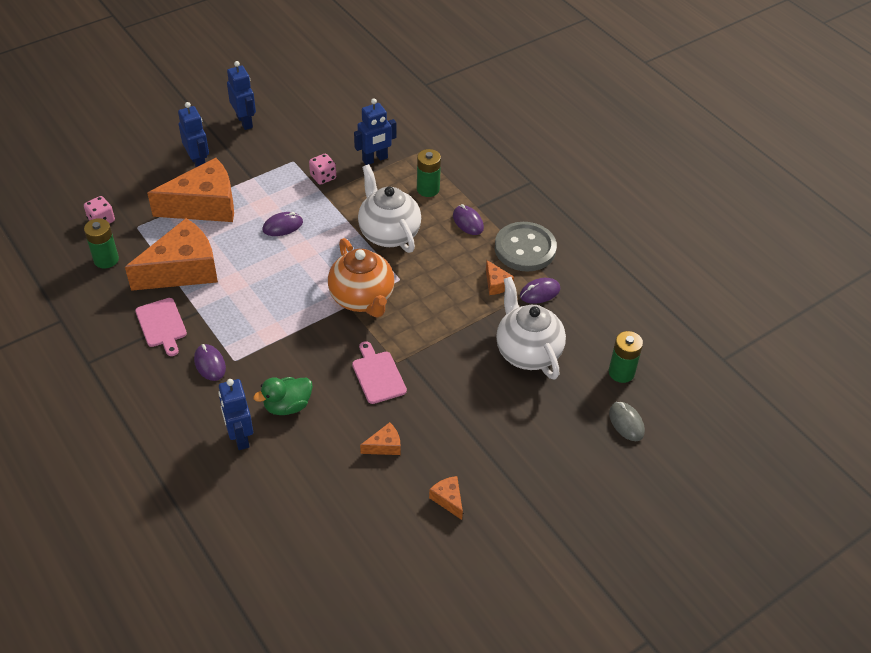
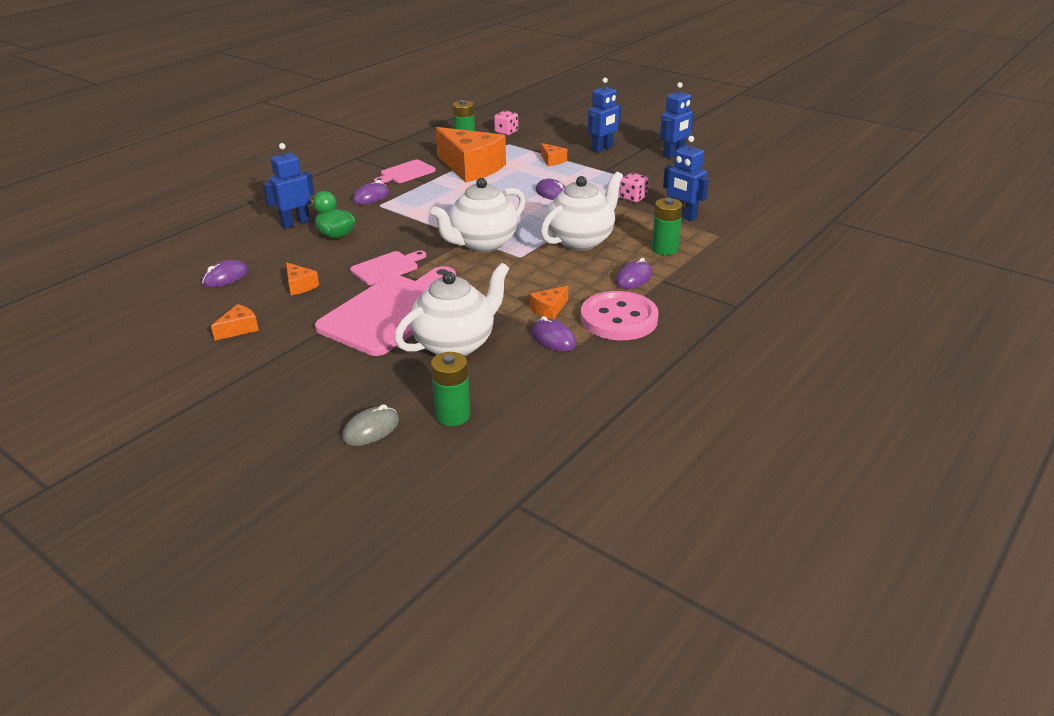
camera: 75 degrees right, 15 degrees down
(204, 205) = (552, 160): orange cheese -> orange cheese, size x0.42
(339, 506) = (225, 277): none -> purple mouse
(362, 299) = (482, 244): orange teapot -> white teapot
(460, 385) = (391, 312): none -> pink cutting board
(525, 248) = (619, 319): grey button -> pink button

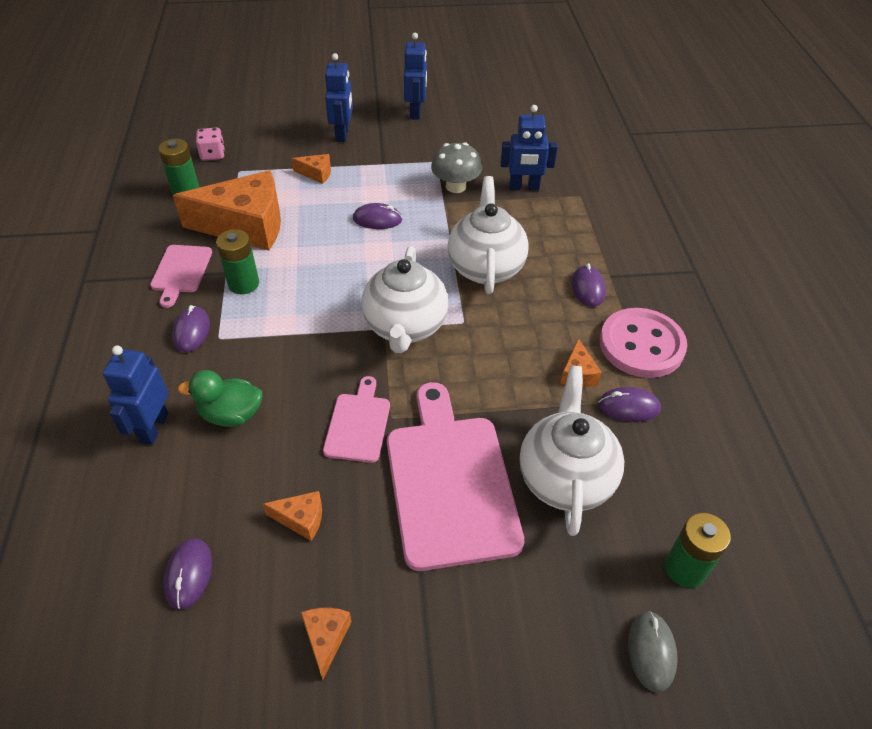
camera: 45 degrees left, 15 degrees up
(633, 198) = (455, 186): pink dice -> grey mushroom
(664, 249) = (563, 237): green battery -> green battery (243, 284)

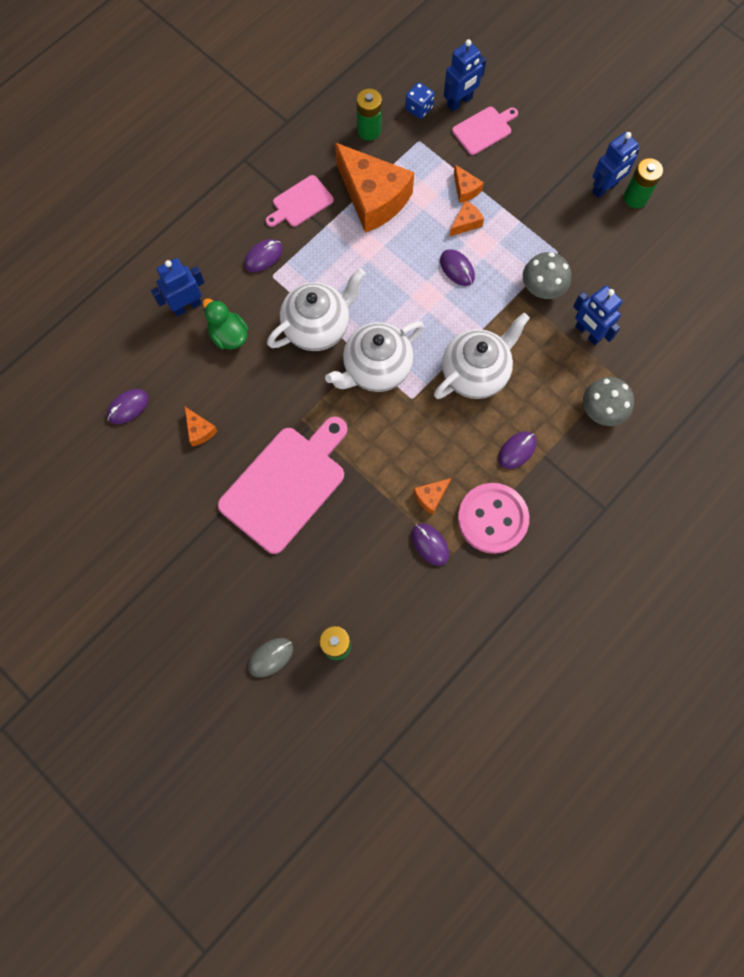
camera: 50 degrees right, 25 degrees up
(213, 154) = (419, 108): pink dice -> blue dice
(243, 284) = (324, 247): green battery -> green battery (635, 198)
(326, 638) = (150, 499): orange cheese -> orange cheese (466, 223)
(342, 134) = (525, 165): blue robot -> blue robot (460, 102)
(358, 424) = (281, 405): pink cutting board -> pink cutting board (484, 130)
(565, 478) = (342, 544): white teapot -> white teapot (317, 327)
(601, 219) = (602, 410): none -> grey mushroom

